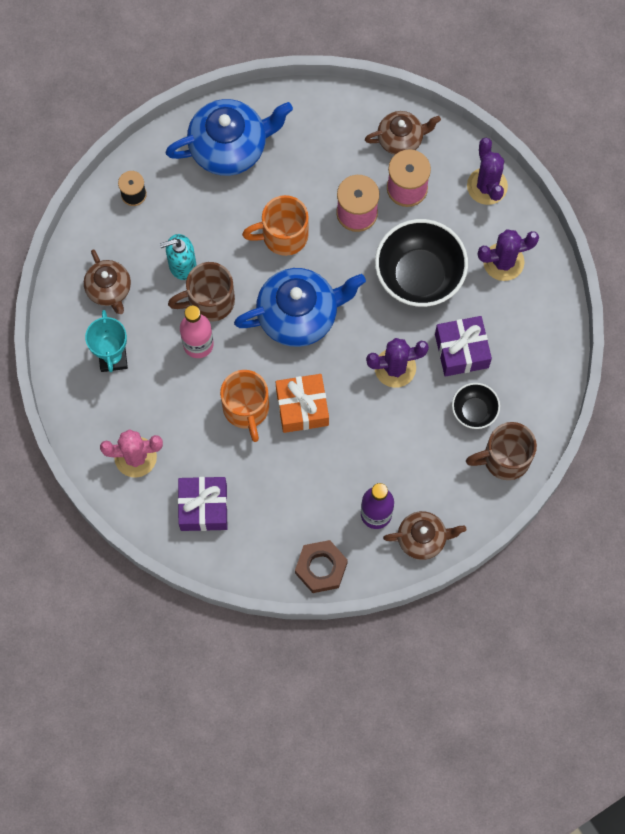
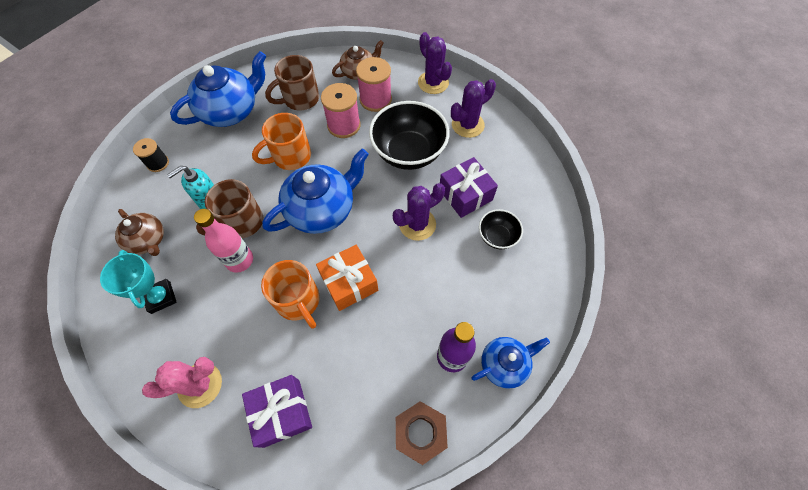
camera: 20 degrees left, 10 degrees down
(422, 538) = (504, 364): brown teapot -> blue teapot
(504, 458) = (541, 266): brown mug -> brown mug (300, 99)

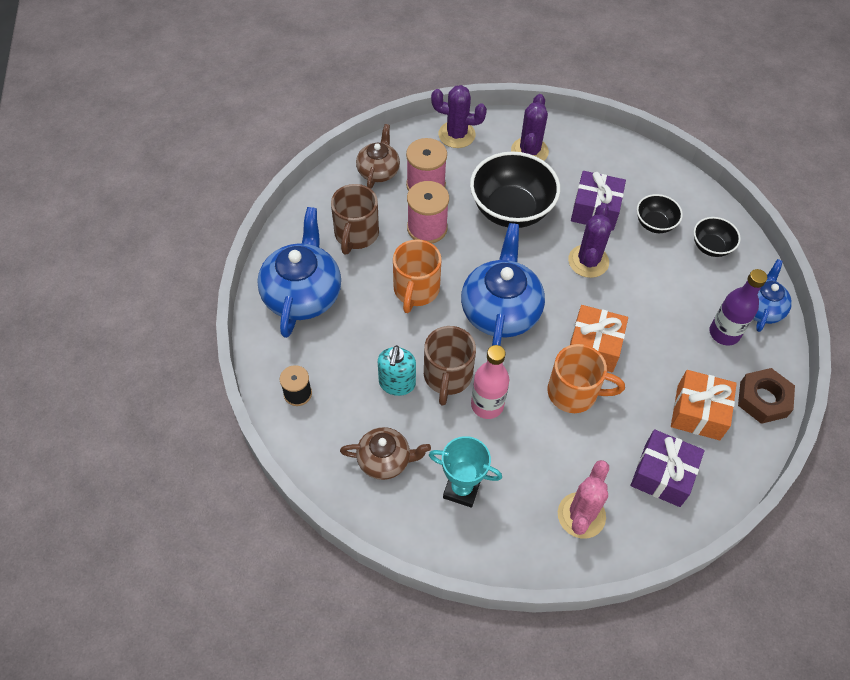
camera: 45 degrees left, 5 degrees down
(361, 394) = (698, 412): none -> orange gift
(520, 286) = (711, 247): none -> black bowl

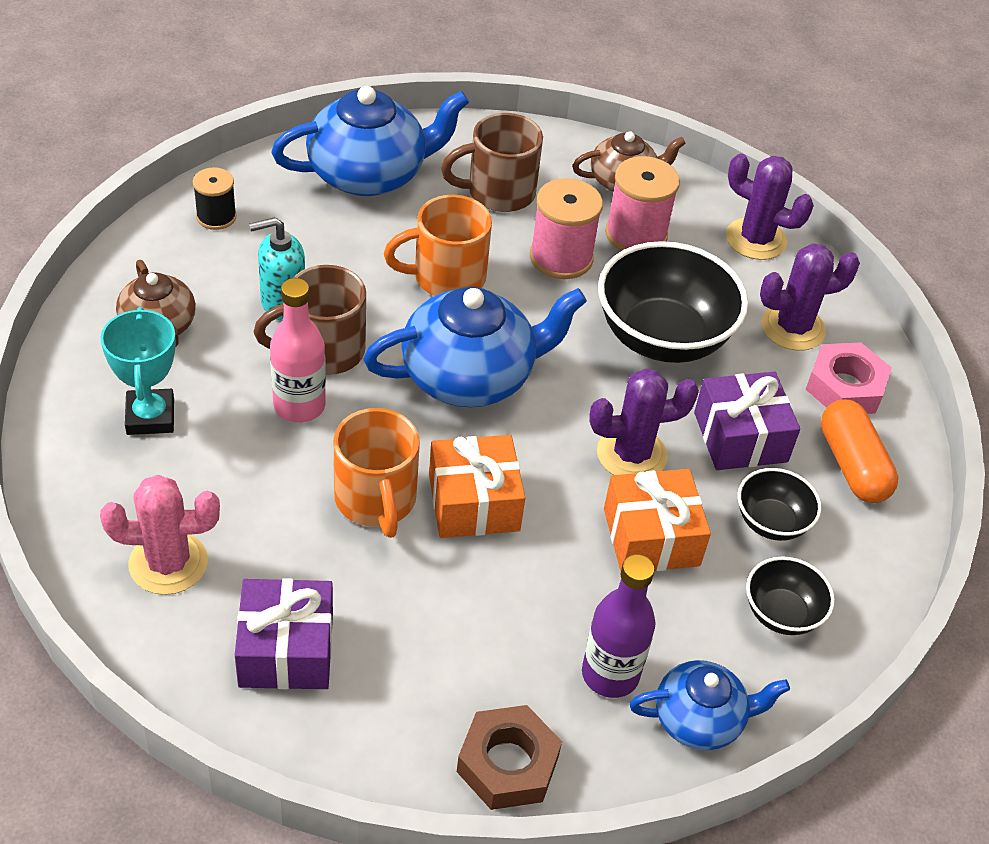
camera: 60 degrees right, 10 degrees down
(456, 135) = (755, 239): purple cactus -> purple cactus turned 45 degrees counterclockwise
(579, 151) = (845, 387): none -> pink nut
(631, 174) = (852, 465): none -> orange capsule
(698, 412) = (429, 673): orange gift -> orange gift (651, 537)

